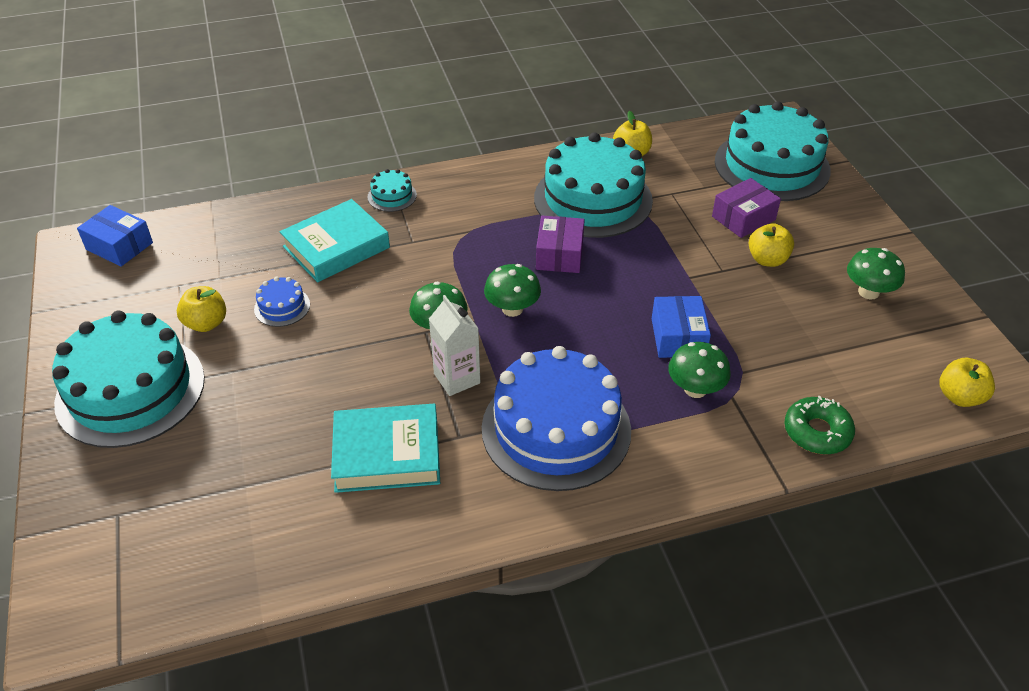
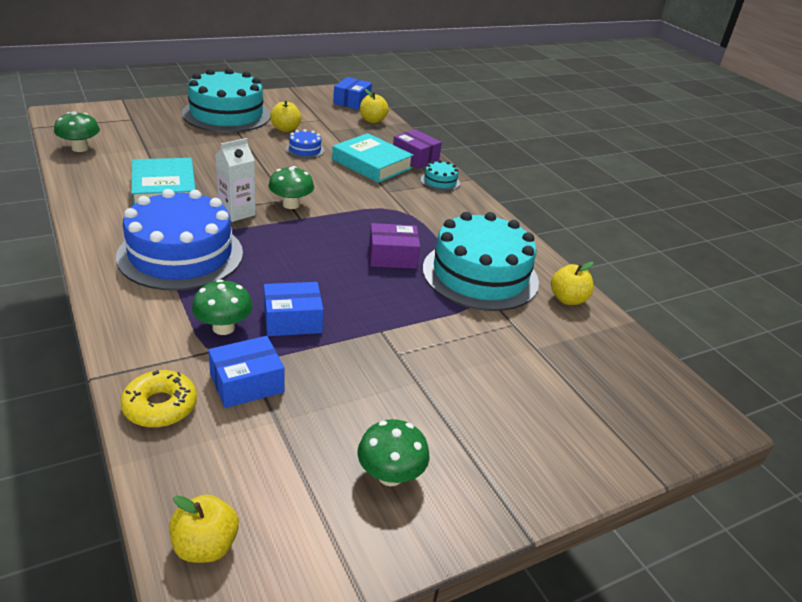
camera: 75 degrees right, 10 degrees down
(512, 309) = (317, 234): green mushroom -> green mushroom (80, 148)
(743, 218) = (493, 375): purple box -> purple box (415, 158)
(767, 260) = (425, 389): yellow apple -> yellow apple (372, 120)
(772, 165) = (608, 405): turquoise cake -> none
(776, 372) = (247, 383): none -> blue box
(817, 432) = (160, 406): green donut -> yellow donut

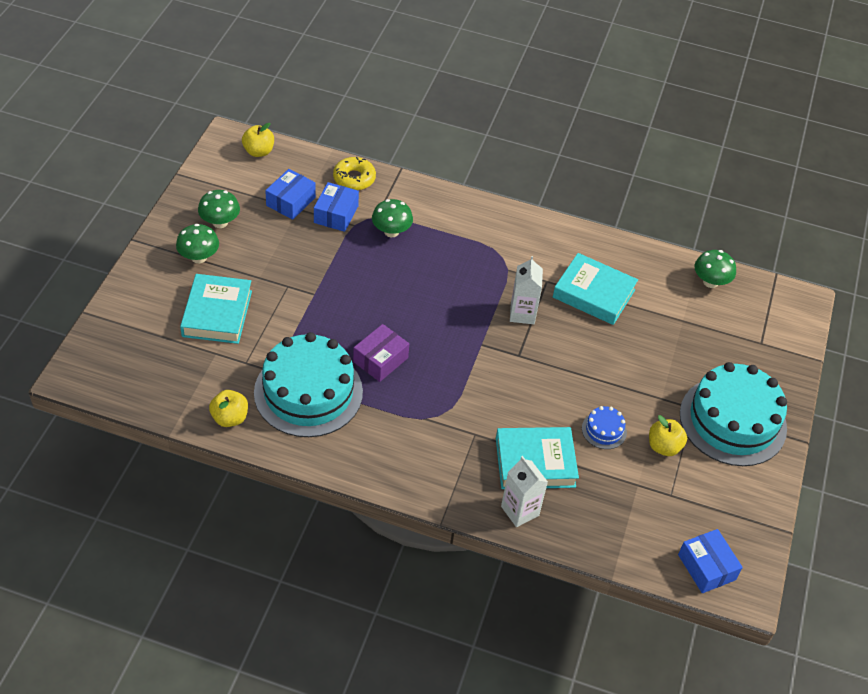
camera: 135 degrees right, 15 degrees up
(180, 254) = (489, 255): blue cake -> none
(291, 204) = (507, 352): green mushroom -> green mushroom (199, 257)
(292, 320) = (367, 263): blue box -> blue box (291, 201)
(372, 120) = (638, 546): yellow apple -> none
(415, 158) = (520, 511): purple box -> white carton
(440, 181) = (458, 490): turquoise cake -> none
(501, 378) = (217, 313): none -> turquoise book

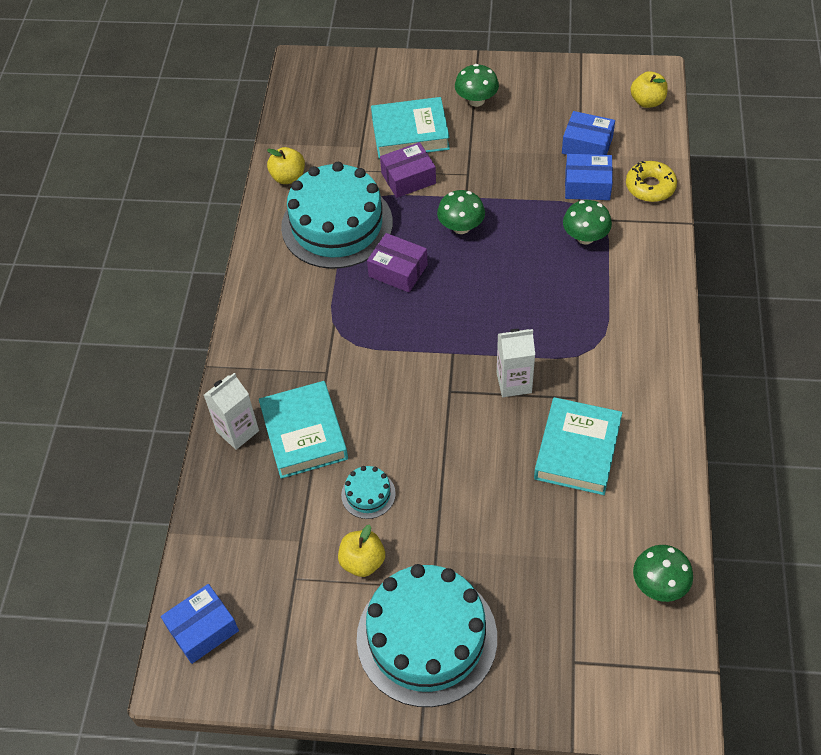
camera: 85 degrees right, 5 degrees up
(220, 222) = (530, 102): green mushroom -> green mushroom (461, 227)
(274, 328) = (408, 178): none -> purple box
(604, 430) = (368, 494): blue cake -> turquoise cake

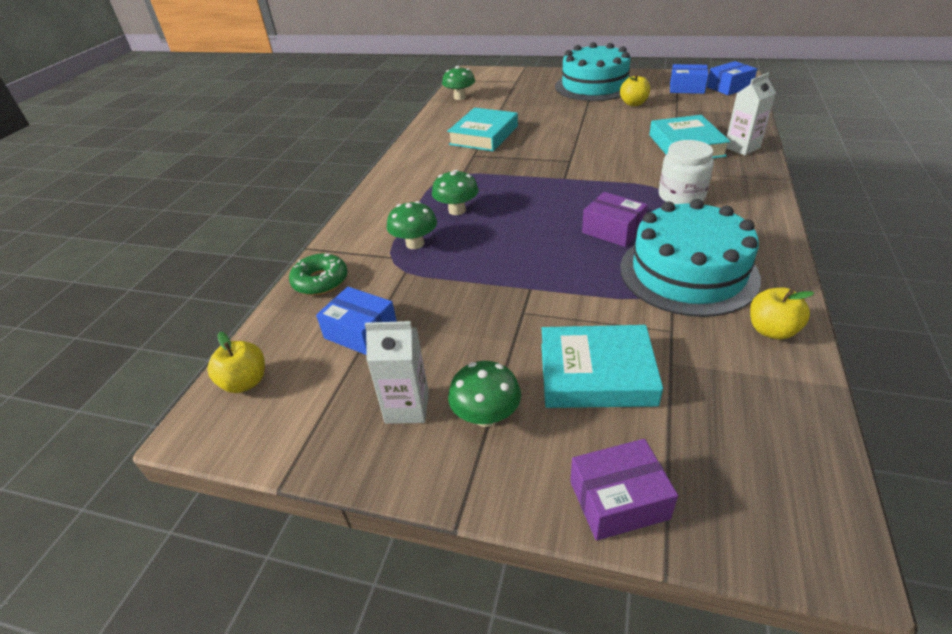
camera: 170 degrees left, 15 degrees down
(326, 327) = (681, 196): none -> white jar
(368, 494) = (632, 123): turquoise cake -> none
(408, 178) = (600, 314): purple box -> purple box (618, 500)
(461, 227) = (541, 260): green mushroom -> green mushroom (457, 210)
(514, 383) = (518, 162): white carton -> white carton (407, 407)
(587, 185) = (386, 288): blue box -> blue box (687, 88)
(650, 187) = (320, 281): yellow donut -> green donut

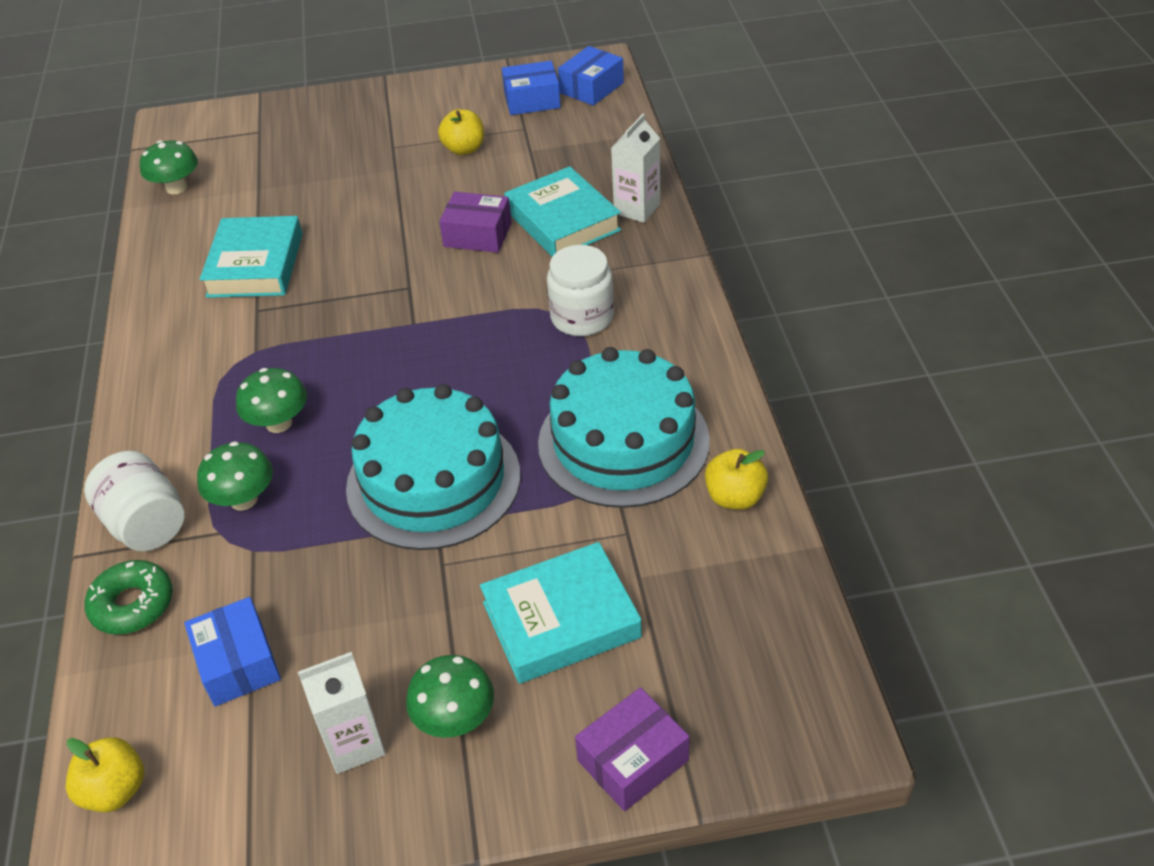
camera: 25 degrees left, 5 degrees up
(353, 242) = (146, 524): none -> white jar
(361, 332) = (238, 663): blue box -> blue box turned 60 degrees clockwise
(594, 86) = (391, 120): turquoise cake -> turquoise cake (433, 481)
(613, 230) = (511, 399): purple box -> purple box (477, 235)

